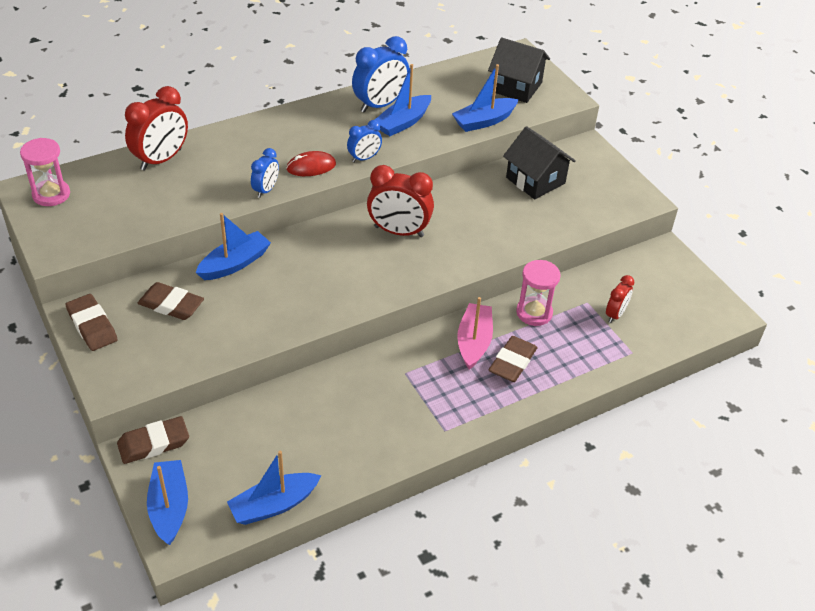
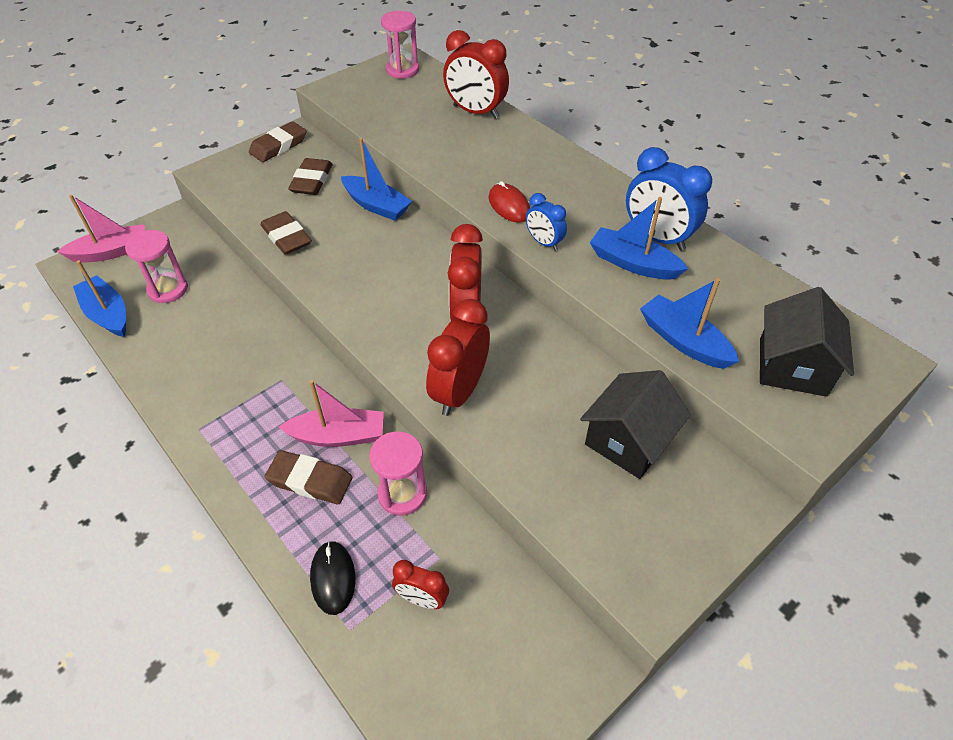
camera: 80 degrees right, 5 degrees up
(153, 443) = (181, 227): brown eraser -> brown eraser (286, 237)
(169, 507) = (111, 252): blue boat -> pink boat
(255, 454) = (168, 289): none -> pink hourglass
(266, 190) = (456, 183): blue clock -> none
(475, 248) = (459, 391): none -> red clock
(595, 357) = (333, 578): none -> black mouse

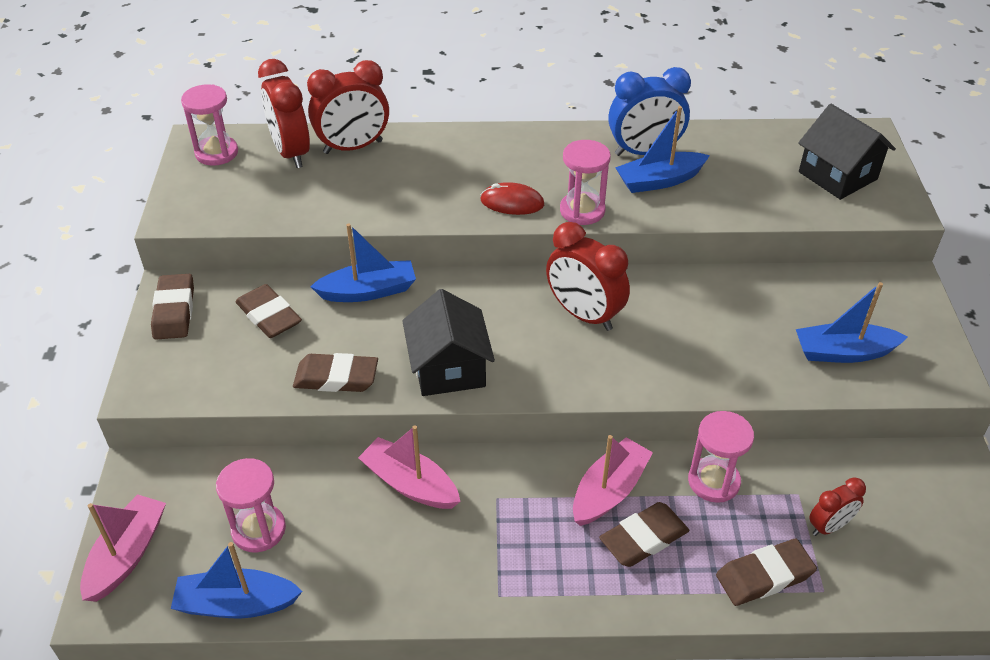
camera: 50 degrees left, 5 degrees down
(257, 331) = (410, 484): none -> pink boat
(333, 578) = (764, 576): black mouse -> brown eraser
(459, 391) = (668, 368): red clock -> red clock (291, 153)
(544, 243) = (582, 210): blue clock -> pink hourglass
(628, 440) = (805, 305): black house -> black house (449, 368)
(683, 341) = (766, 207): blue boat -> blue boat (843, 352)

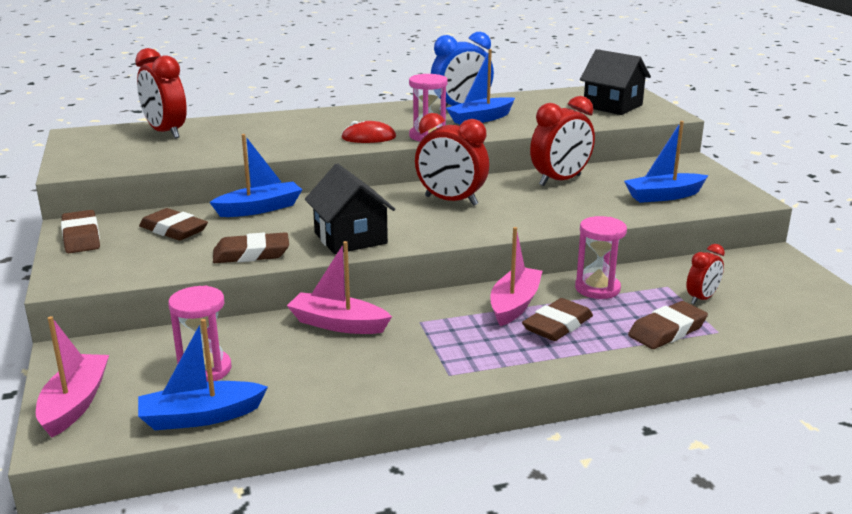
camera: 15 degrees left, 20 degrees down
(216, 153) = (97, 138): pink hourglass -> none
(353, 147) = (220, 125): red clock -> red clock (560, 180)

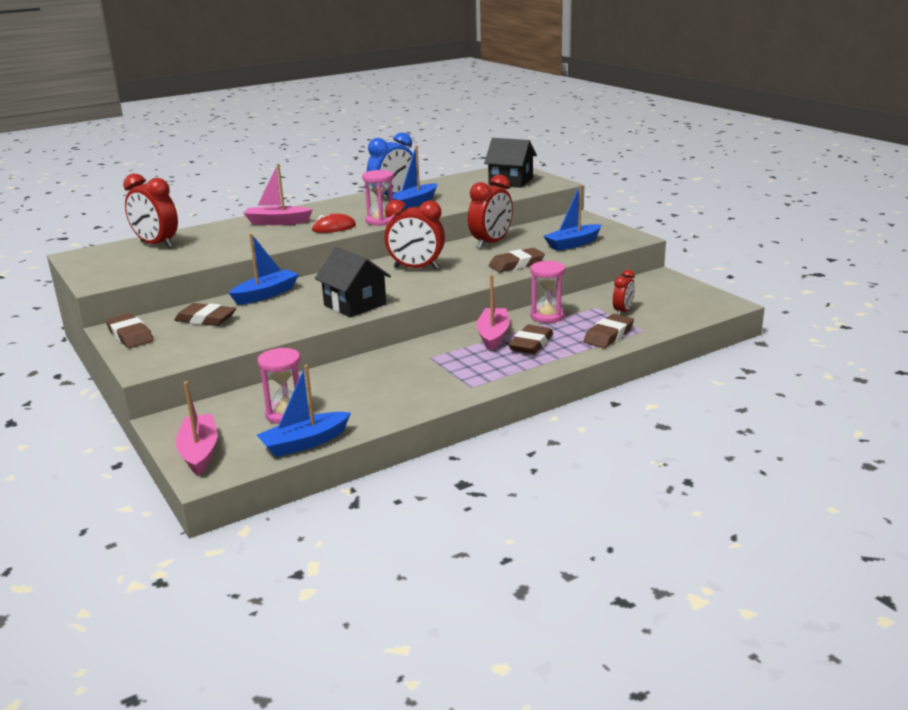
camera: 15 degrees left, 0 degrees up
(251, 254) = (284, 326): brown eraser -> brown eraser (516, 264)
(338, 324) = (369, 368): pink boat -> pink boat (277, 222)

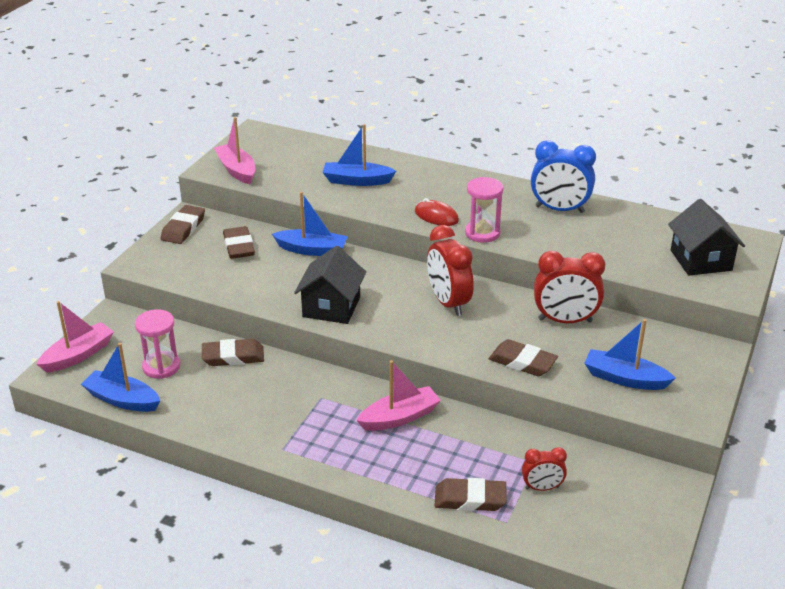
camera: 55 degrees right, 10 degrees up
(156, 244) = (309, 152): red clock -> none
(277, 222) = (419, 181): pink boat -> pink boat (237, 170)
(414, 203) = (555, 229): blue boat -> blue boat (357, 181)
(531, 344) = (402, 451): brown eraser -> brown eraser (233, 357)
(547, 316) = (478, 435): pink hourglass -> none

